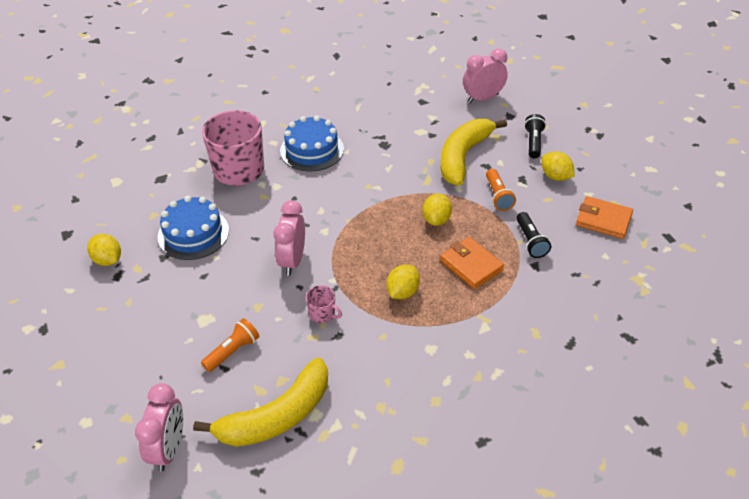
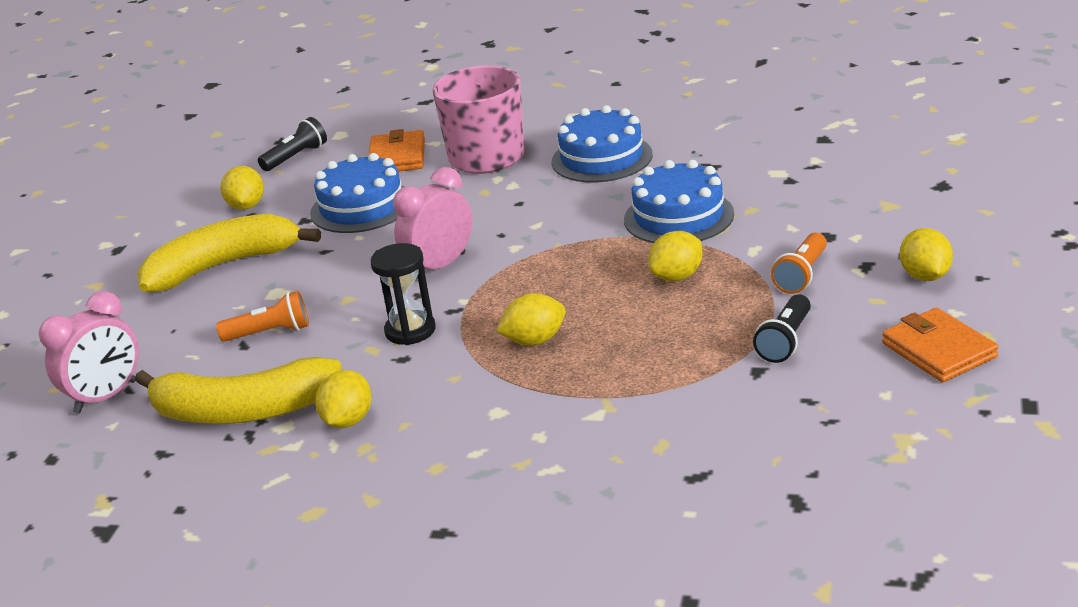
camera: 40 degrees right, 15 degrees down
(322, 314) = (410, 331): pink mug -> black hourglass
(351, 393) = (348, 421): none -> yellow lemon
(397, 178) = (678, 217): none -> blue cake
(463, 156) = (806, 216): yellow banana -> yellow banana (223, 266)
(471, 265) = (663, 341): orange wallet -> orange wallet (397, 157)
(483, 98) = (924, 155): pink clock -> none
(533, 142) = (940, 226): black flashlight -> black flashlight (296, 157)

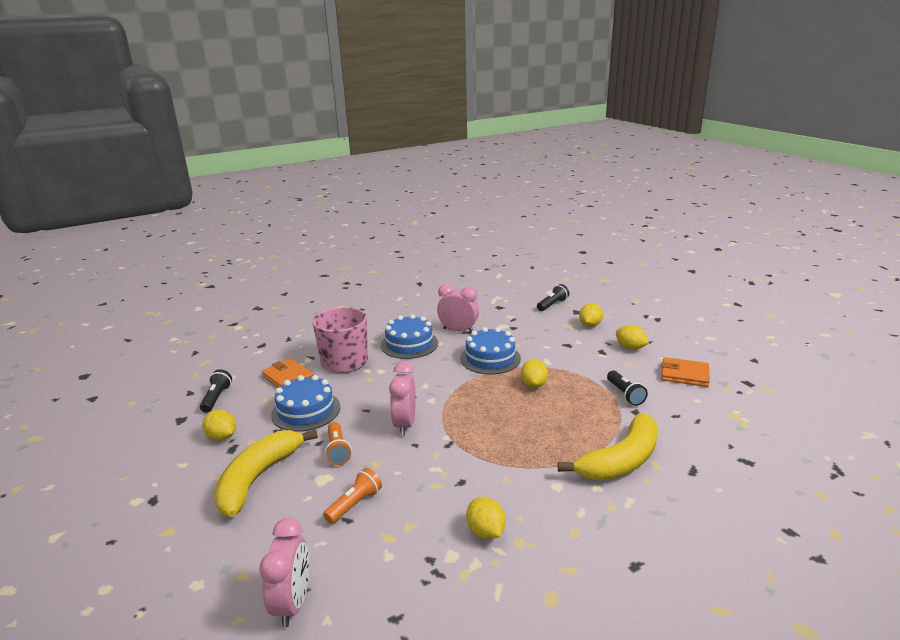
camera: 45 degrees left, 5 degrees down
(242, 411) = (409, 560): yellow banana -> yellow banana (621, 460)
(410, 331) = (442, 465): black hourglass -> none
(534, 340) = (516, 441): yellow lemon -> yellow lemon (590, 325)
(700, 159) = (458, 330): none -> pink clock
(802, 275) = (584, 364): orange flashlight -> orange flashlight (337, 450)
(920, 161) = (552, 304): none -> black flashlight

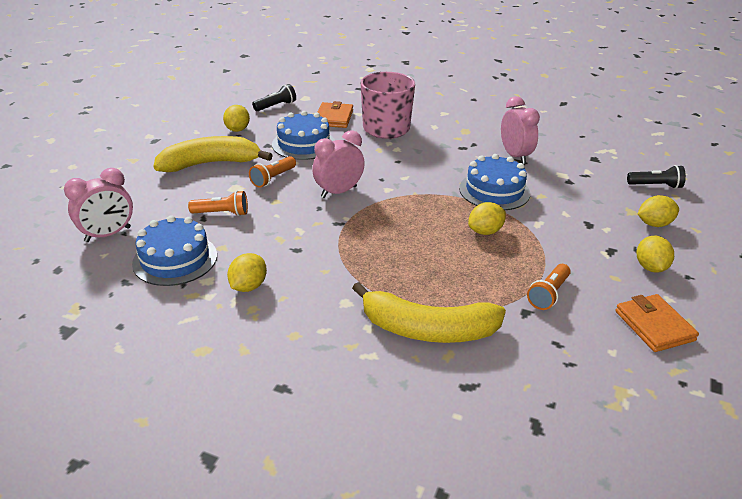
camera: 50 degrees right, 10 degrees up
(409, 344) = (455, 143): blue cake -> blue cake (175, 259)
(625, 394) = (548, 294): black flashlight -> orange flashlight

